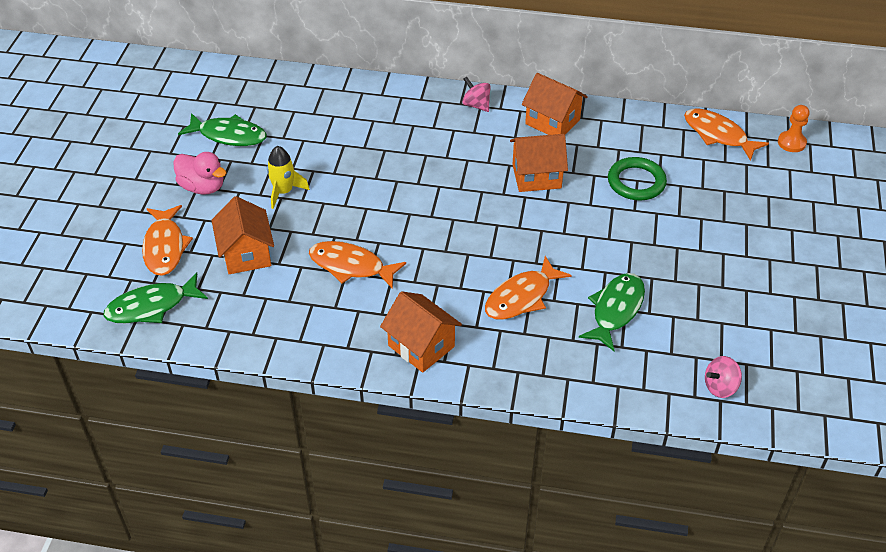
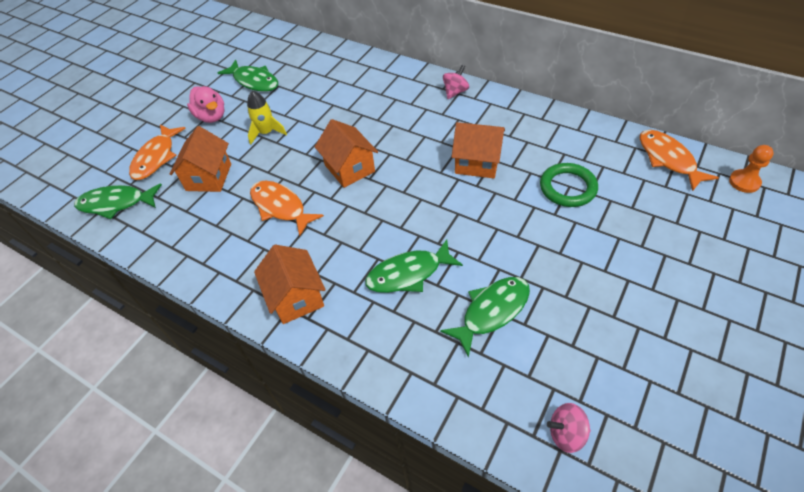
camera: 25 degrees right, 5 degrees up
(476, 105) = (455, 92): pink spinning top -> pink spinning top turned 60 degrees clockwise
(521, 297) = (408, 274): orange fish -> green fish
(552, 122) = (514, 118): orange house -> orange house (349, 168)

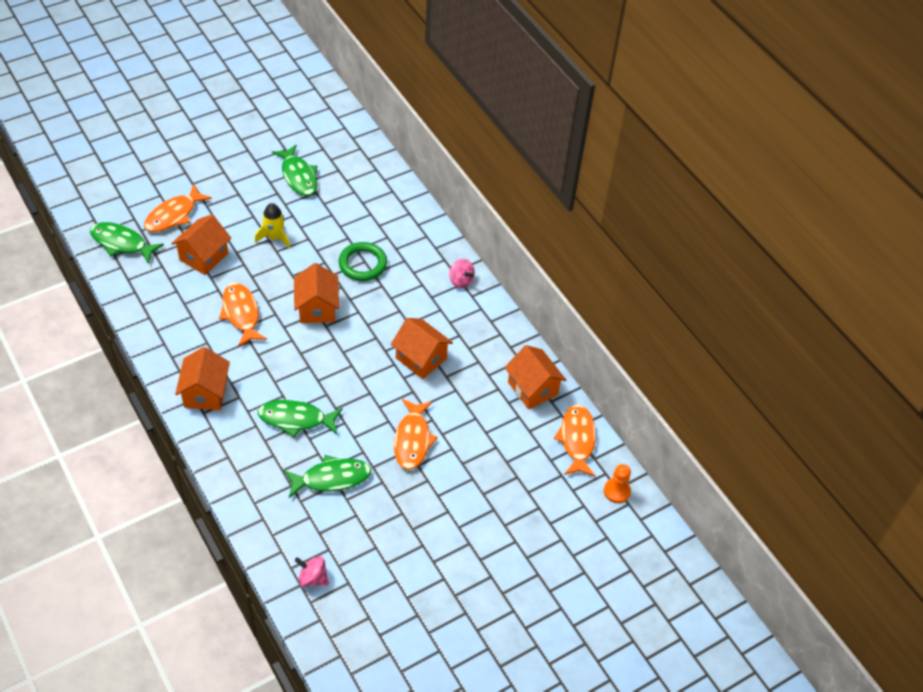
camera: 20 degrees right, 0 degrees up
(211, 116) = (240, 196): pink duck -> none
(455, 92) = (461, 281): pink spinning top -> pink spinning top turned 75 degrees clockwise
(534, 233) = (412, 440): none -> orange fish
(567, 188) = (472, 418): green ring -> green ring (362, 264)
(591, 139) = (532, 388): none -> orange house

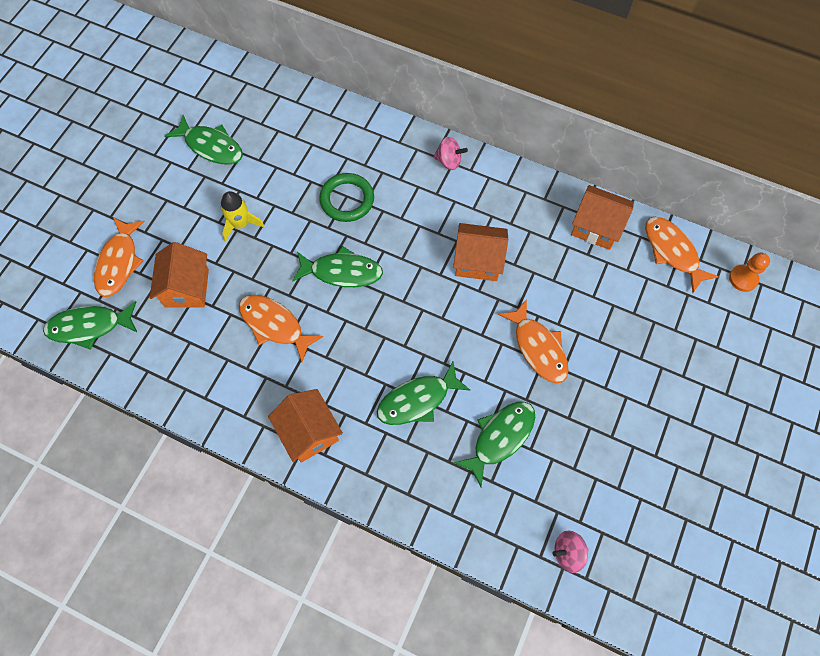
camera: 30 degrees left, 15 degrees up
(317, 308) = (342, 272): orange house -> green fish

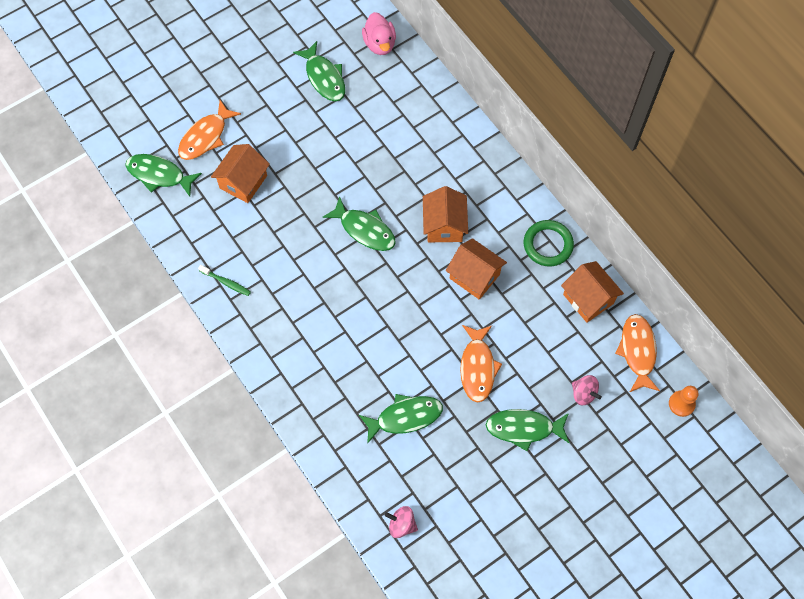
camera: 30 degrees right, 0 degrees up
(229, 401) = (226, 282): none -> green toothbrush
(240, 224) = (310, 152): yellow rocket -> none
(248, 90) = (379, 44): none -> pink duck
(274, 325) = (290, 244): orange fish -> none
(309, 432) = (269, 336): orange house -> orange house (444, 225)
(347, 199) = (403, 174): green ring -> green ring (548, 245)
(417, 400) = (361, 356): green fish -> green fish (524, 428)
(449, 161) = (503, 184): pink spinning top -> pink spinning top (583, 394)

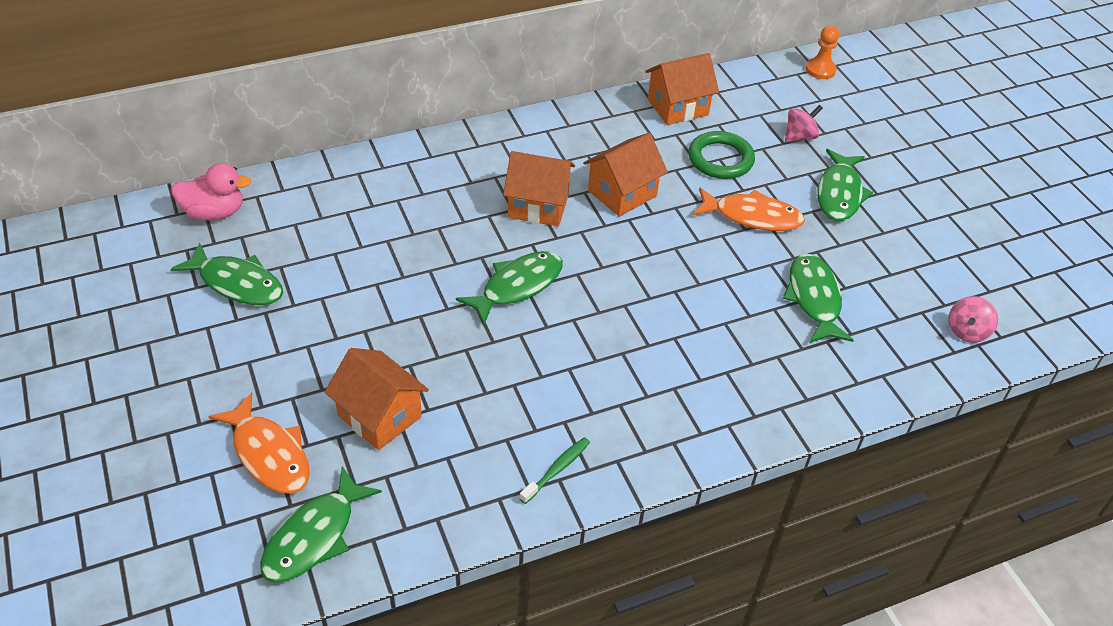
camera: 80 degrees left, 20 degrees down
(324, 77) = (237, 283): green fish -> green fish turned 45 degrees clockwise
(548, 245) = (596, 123): green ring -> green ring (720, 159)
(637, 351) = (752, 86): orange fish -> none

